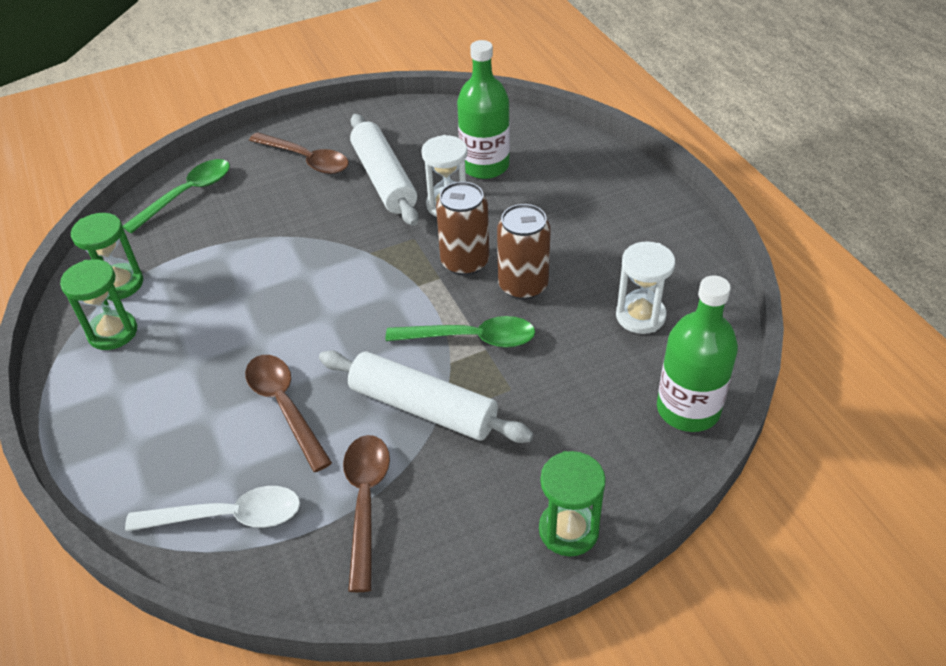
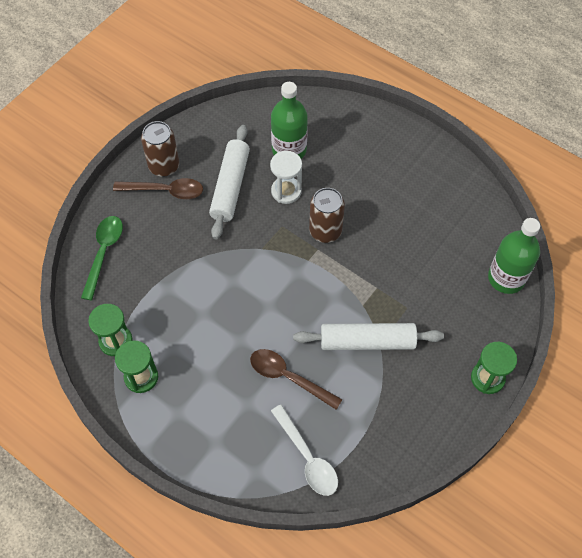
camera: 30 degrees left, 15 degrees up
(228, 516) = (307, 457): white spoon -> white spoon turned 90 degrees clockwise
(365, 502) = (375, 413): brown spoon -> none
(384, 179) = (230, 186): white rolling pin -> white rolling pin turned 60 degrees clockwise
(471, 338) = (364, 284): green spoon -> none
(523, 285) = (370, 234): brown can -> brown can (164, 166)
(640, 316) = (448, 227): white hourglass -> none

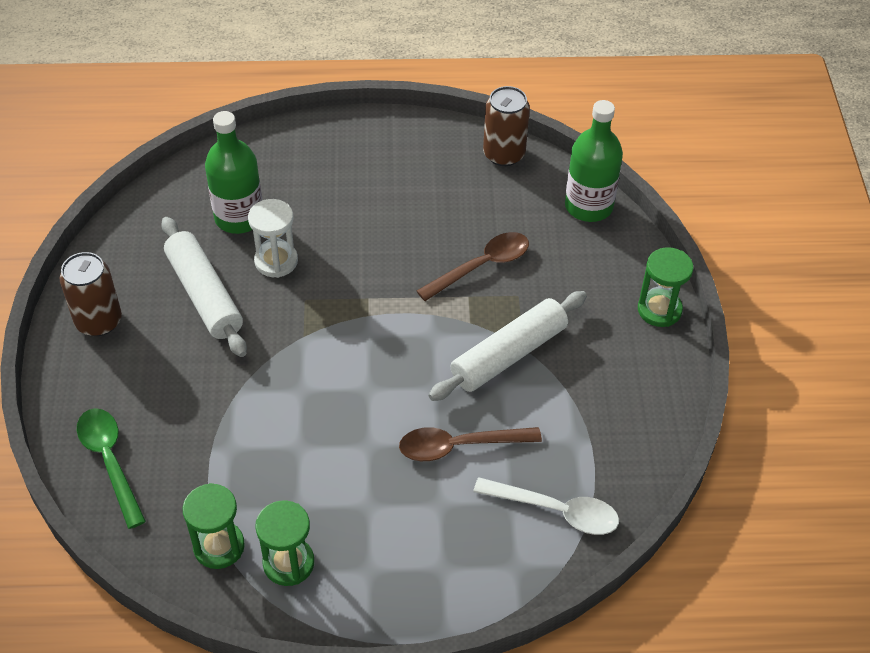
camera: 40 degrees left, 10 degrees down
(165, 191) = (126, 346): brown spoon -> brown spoon (481, 266)
(325, 231) = (359, 275): brown can -> brown can (504, 154)

